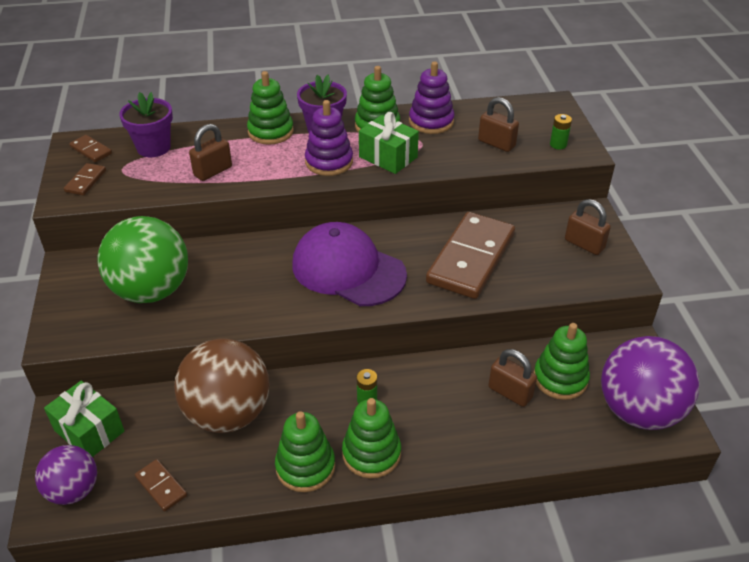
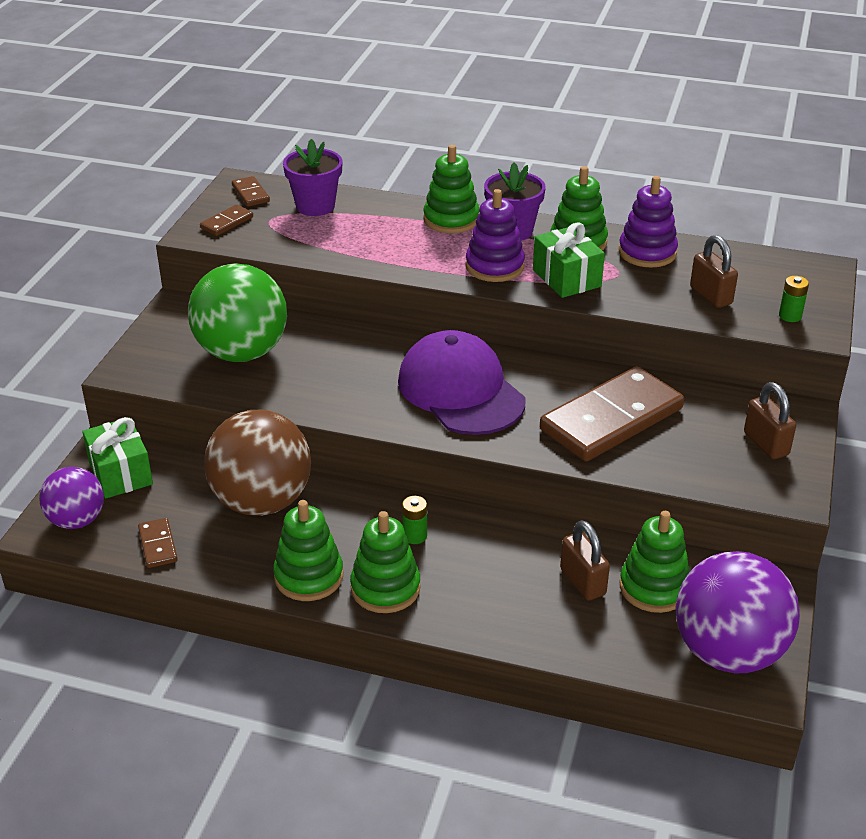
camera: 25 degrees right, 5 degrees down
(213, 171) = (361, 245): brown padlock -> none

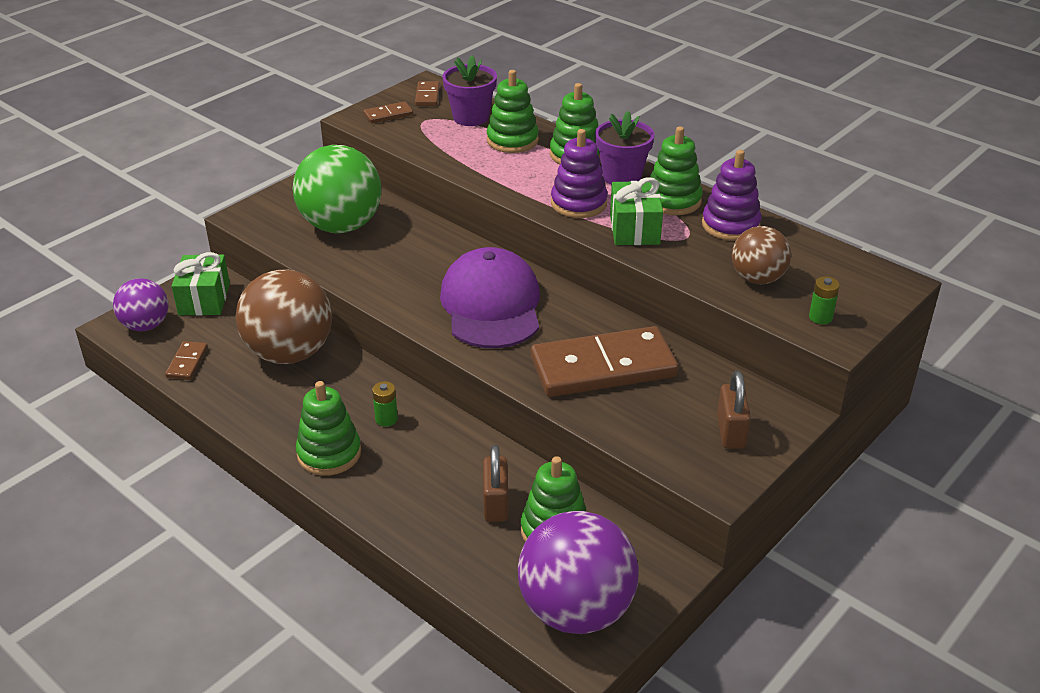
camera: 25 degrees right, 0 degrees up
(309, 576) = (278, 424): green stacking toy -> green stacking toy (512, 140)
(710, 295) = (757, 279): brown padlock -> brown ball

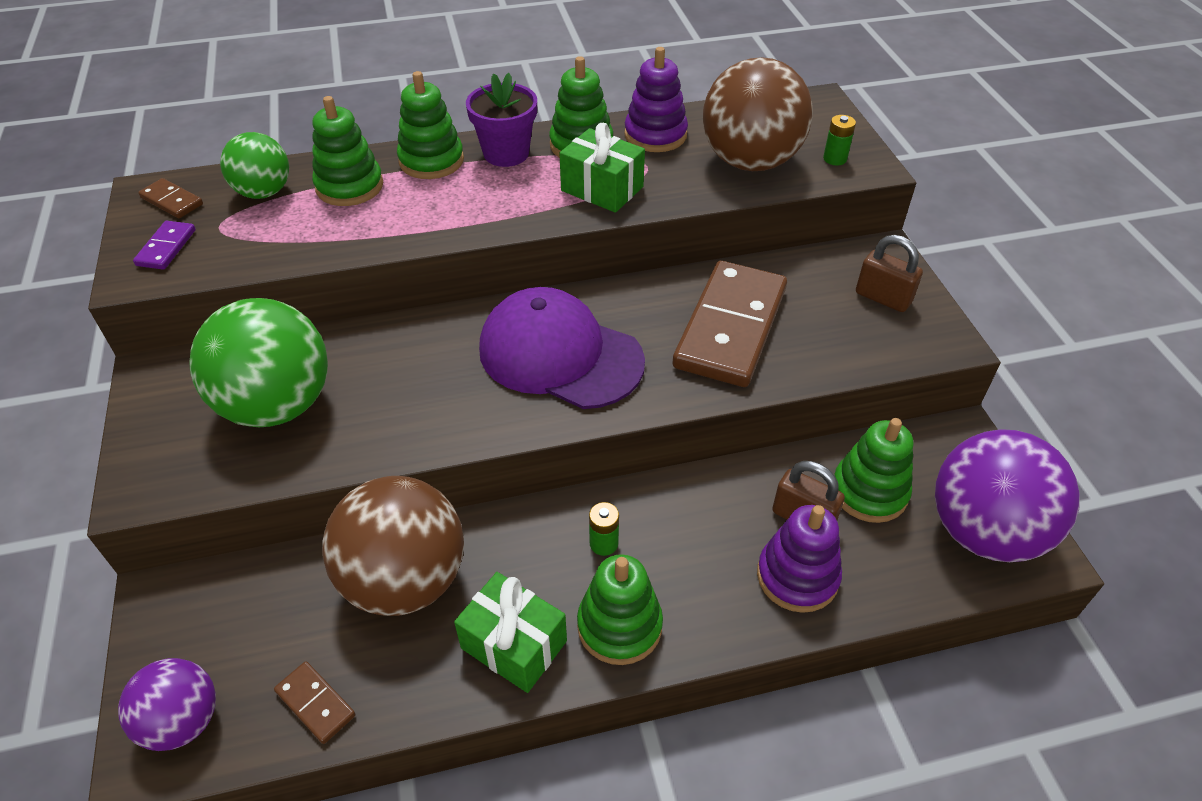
camera: 55 degrees left, 10 degrees up
(204, 299) = (201, 623): green gift -> green gift (514, 644)
(388, 115) = (166, 248): brown domino -> purple domino
(470, 117) = (264, 192): purple flower pot -> green ball
(578, 203) = (519, 200): purple stacking toy -> purple stacking toy (797, 576)
(757, 279) = (750, 161): brown ball -> brown ball, size x1.72

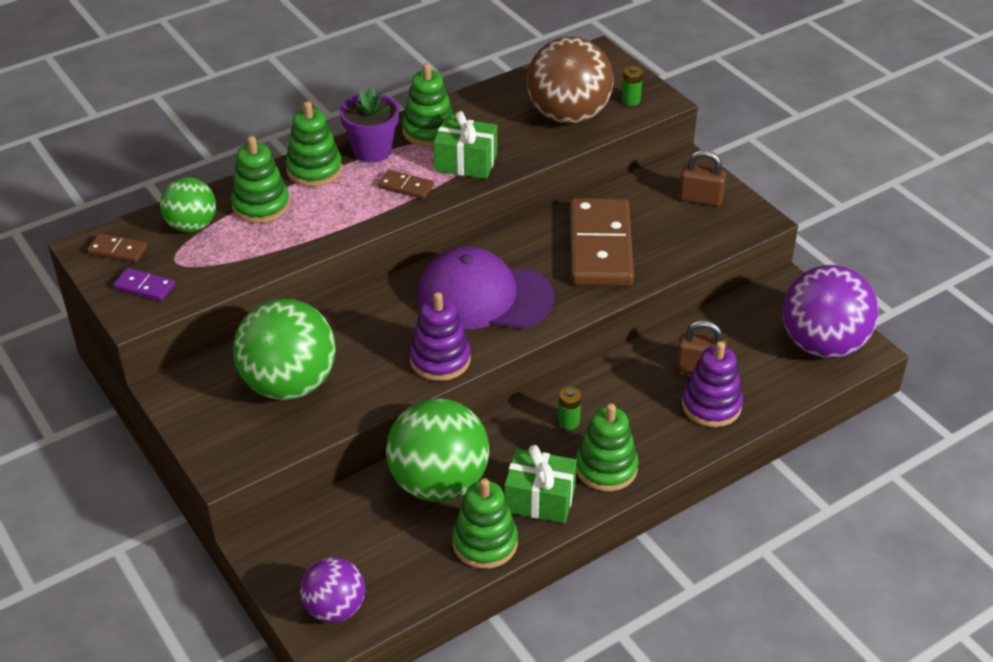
camera: 20 degrees left, 5 degrees down
(166, 248) = (145, 287): purple domino -> purple domino turned 60 degrees counterclockwise
(315, 704) = (422, 572): brown domino -> brown domino (406, 187)
(405, 580) = (439, 483): brown ball -> green ball
(655, 135) = (483, 110): purple stacking toy -> purple stacking toy (440, 360)
(869, 491) = (737, 340): green stacking toy -> green stacking toy (485, 543)

